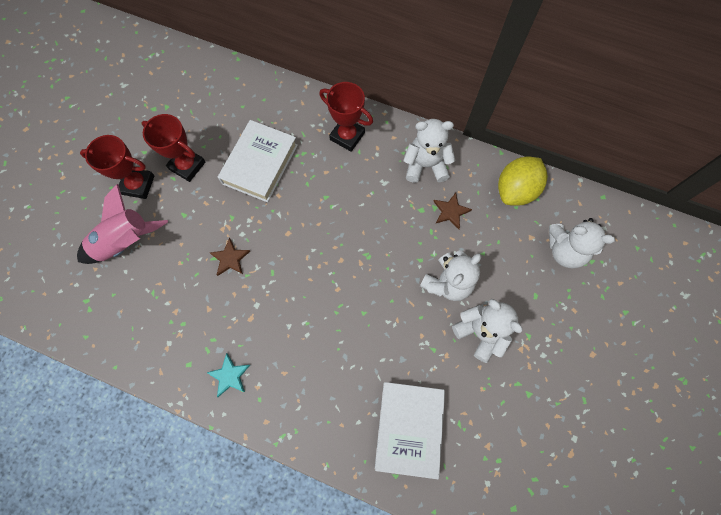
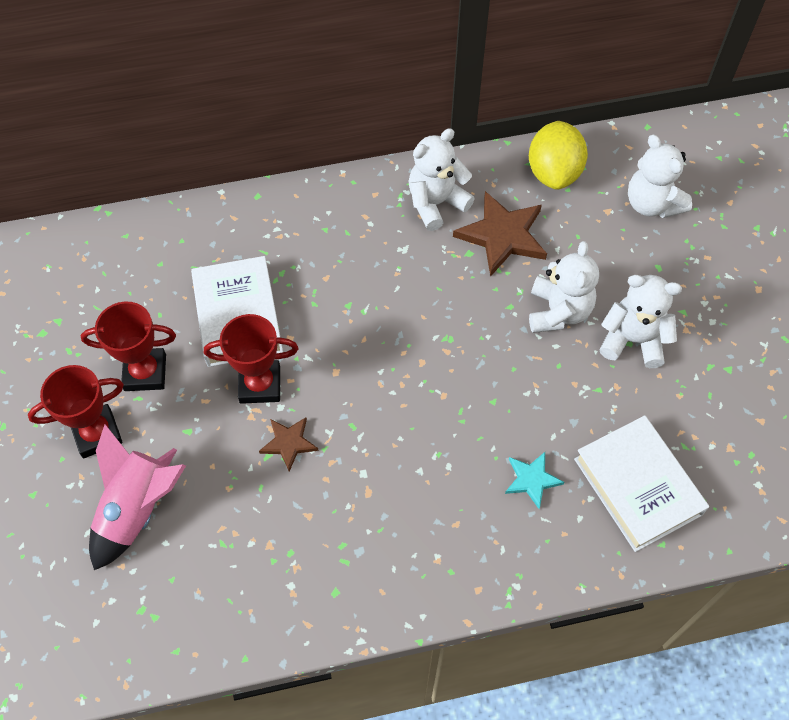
camera: 35 degrees left, 10 degrees down
(229, 376) = (395, 570): turquoise star -> turquoise star (532, 480)
(347, 136) = (319, 224): red trophy -> red trophy (260, 385)
(450, 211) = (502, 236): brown star -> brown star, size x1.80
(565, 251) = (652, 204): white teddy bear -> white teddy bear turned 75 degrees clockwise

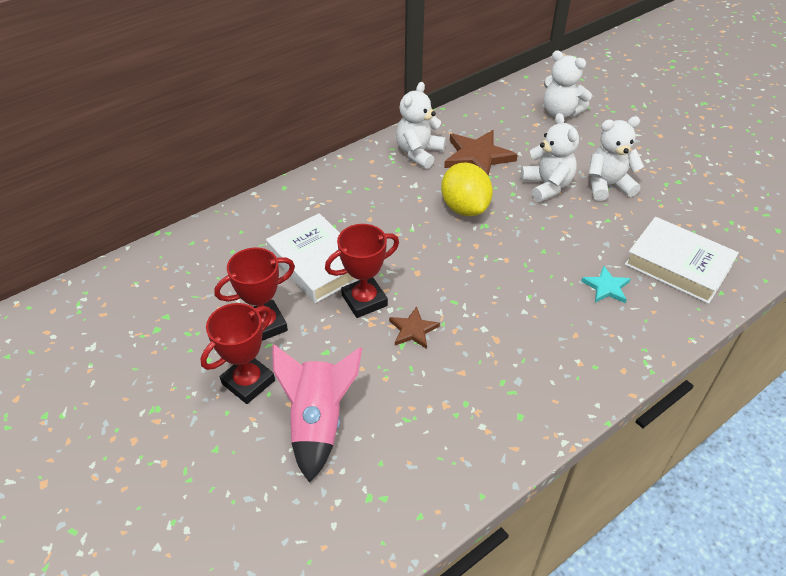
camera: 25 degrees left, 15 degrees down
(554, 172) = (485, 114): yellow lemon -> yellow lemon (464, 208)

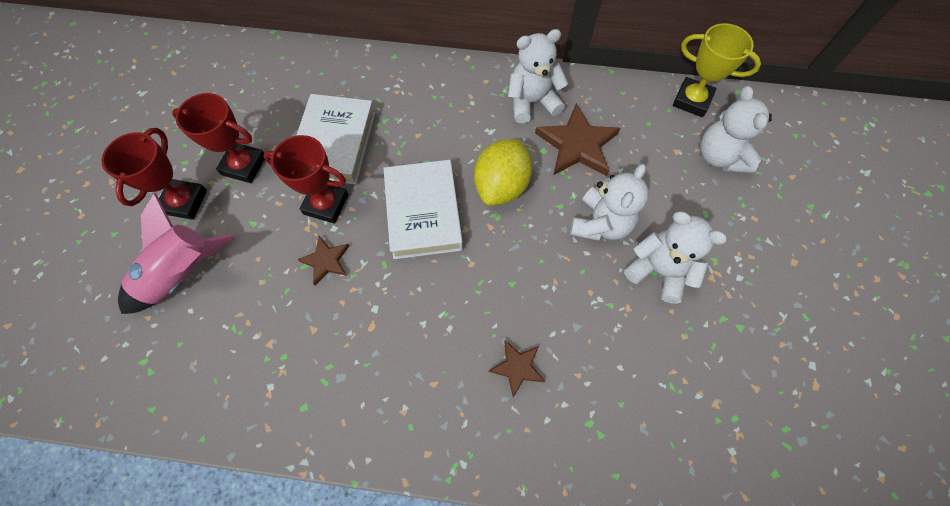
camera: 45 degrees right, 20 degrees up
(248, 382) = (184, 202): red trophy -> red trophy turned 75 degrees counterclockwise
(508, 95) = (692, 100): none -> yellow trophy
(606, 287) = (517, 367): turquoise star -> brown star
(678, 265) = (613, 409): white book -> white book (423, 213)

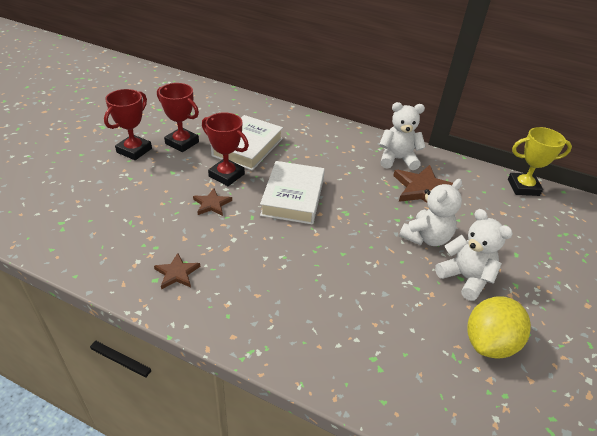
camera: 15 degrees right, 25 degrees down
(183, 274) = (113, 185): pink rocket -> none
(501, 186) = (357, 197): yellow lemon -> yellow lemon (489, 342)
(517, 367) = (327, 304): brown star -> brown star (177, 273)
(692, 100) = (523, 187): yellow trophy -> yellow trophy turned 45 degrees counterclockwise
(719, 156) = (537, 224): white teddy bear -> none

